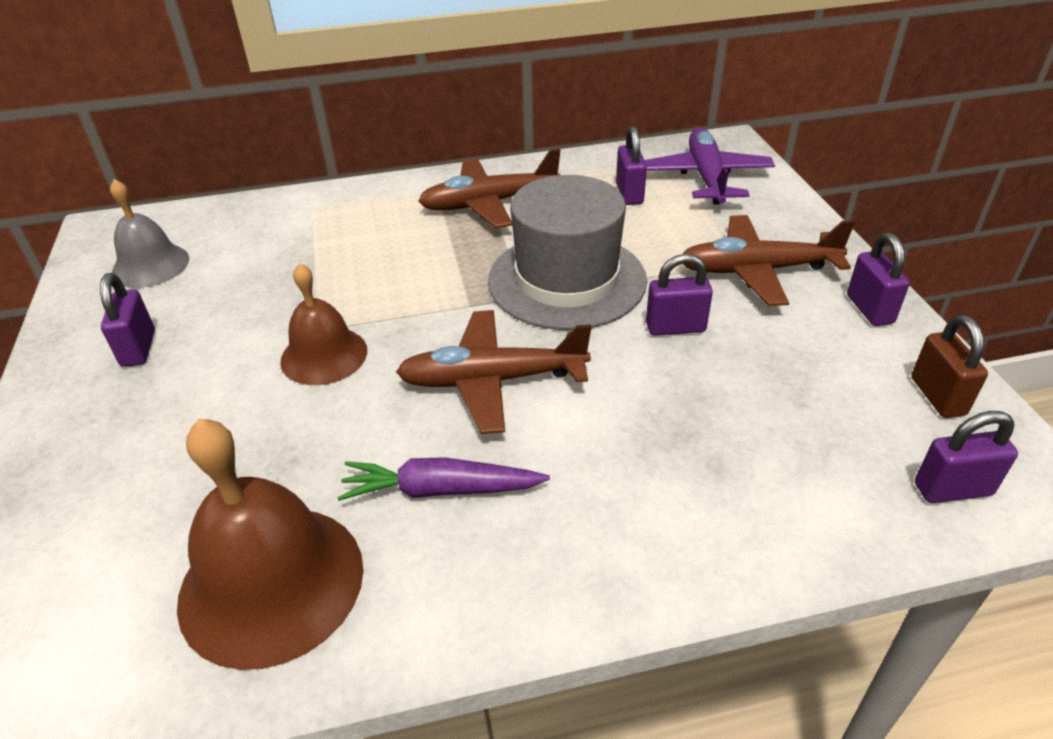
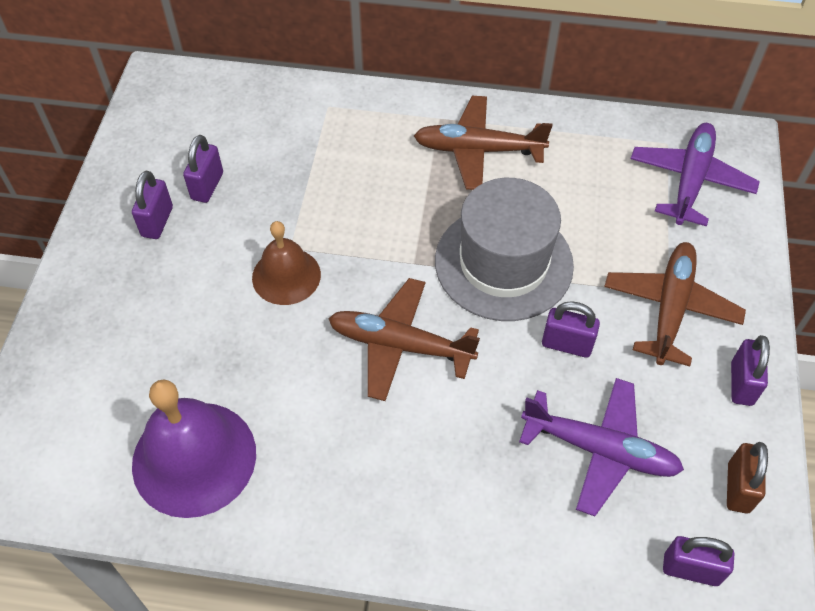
camera: 20 degrees right, 15 degrees up
(150, 265) = (185, 134): grey bell -> none
(271, 582) = (194, 458): brown bell -> purple bell
(440, 490) = (325, 428): purple carrot -> none
(629, 194) = (607, 178): purple padlock -> purple padlock (207, 186)
(757, 270) = (670, 308): brown plane -> brown plane turned 90 degrees clockwise
(774, 408) = (600, 450): none -> purple plane

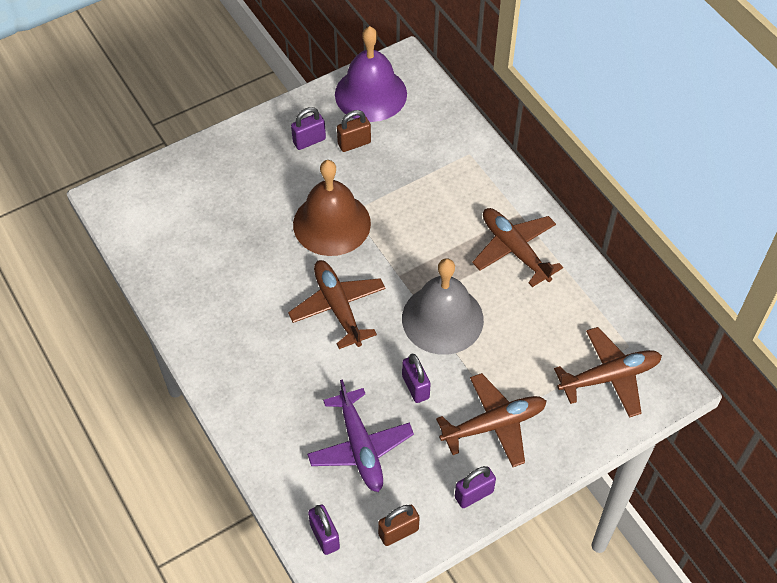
camera: 50 degrees right, 0 degrees up
(194, 458) = (189, 267): purple bell -> purple bell (371, 94)
(207, 186) = (354, 143): purple padlock -> brown padlock
(286, 276) = (331, 223): brown bell -> brown bell, size x1.60
(503, 263) = (442, 319): grey hat -> grey bell
(690, 180) = (609, 377): purple plane -> brown plane

